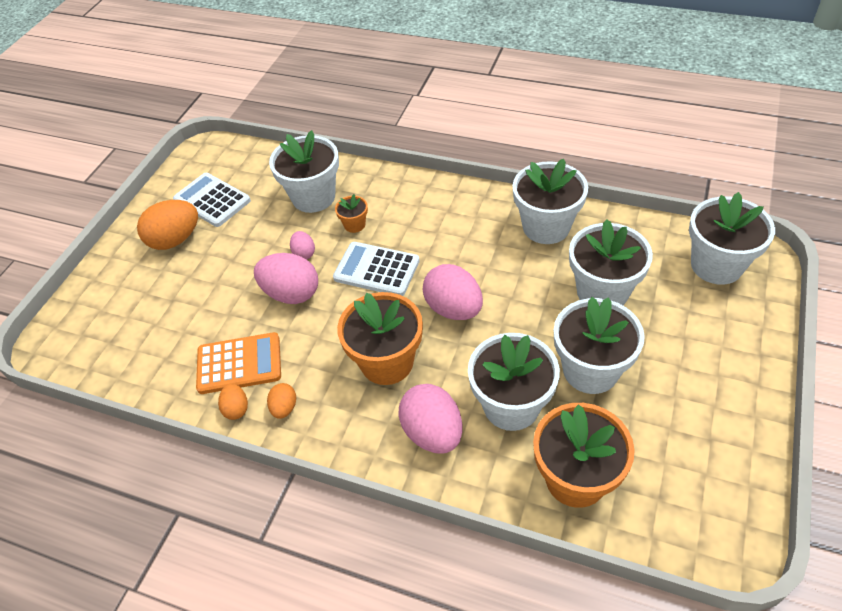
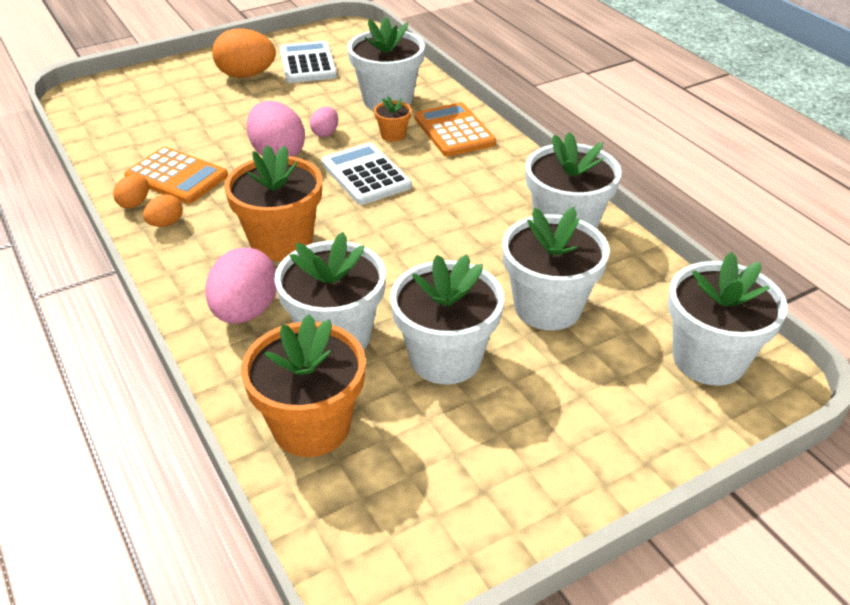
camera: 35 degrees right, 10 degrees down
(391, 195) = (454, 131): none -> orange calculator
(453, 309) = (389, 238): pink egg -> none

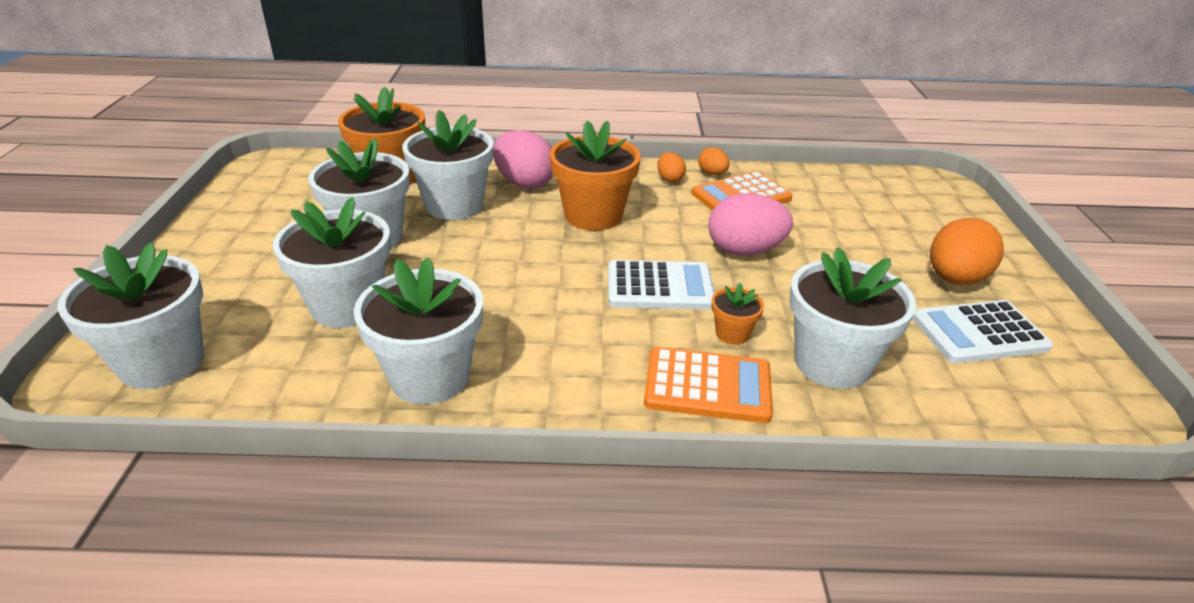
camera: 120 degrees right, 5 degrees down
(307, 63) = (979, 333): white calculator -> white calculator turned 150 degrees clockwise
(325, 133) = (770, 290): pink egg -> none

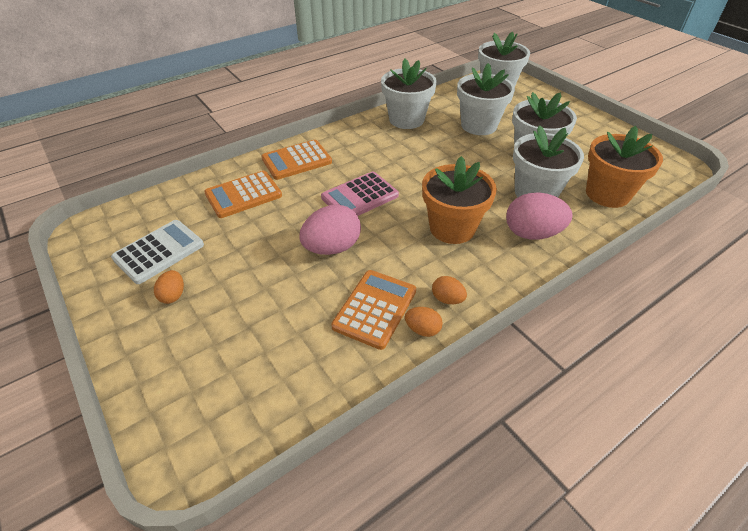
camera: 145 degrees right, 10 degrees up
(659, 287) = (360, 197): white calculator -> pink calculator
(732, 333) = (302, 188): orange flower pot -> none
(832, 363) = (243, 195): white flower pot -> orange calculator
(955, 279) = (173, 295): orange egg -> orange egg, size x0.52

